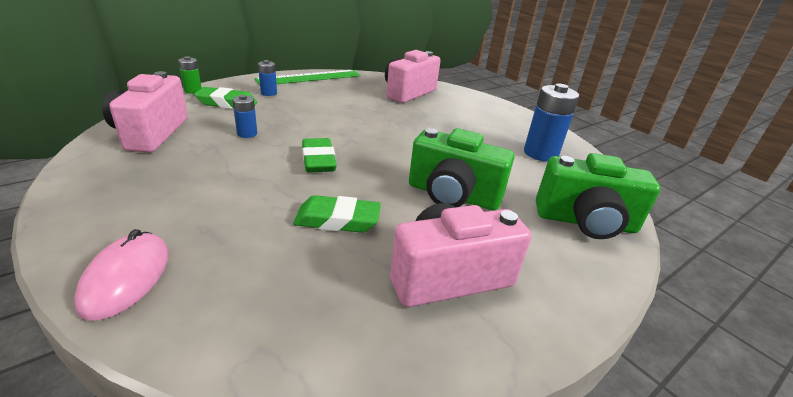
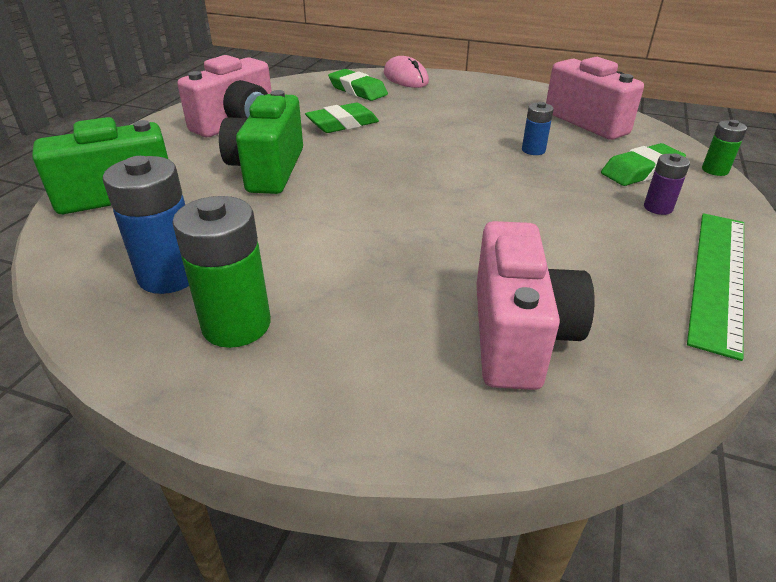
camera: 150 degrees right, 5 degrees up
(268, 93) = (658, 208): blue battery -> purple battery
(318, 160) = (426, 153): green eraser -> green eraser (357, 90)
(452, 195) = (268, 170): green camera -> green camera turned 75 degrees counterclockwise
(511, 127) = (236, 325): none -> green battery

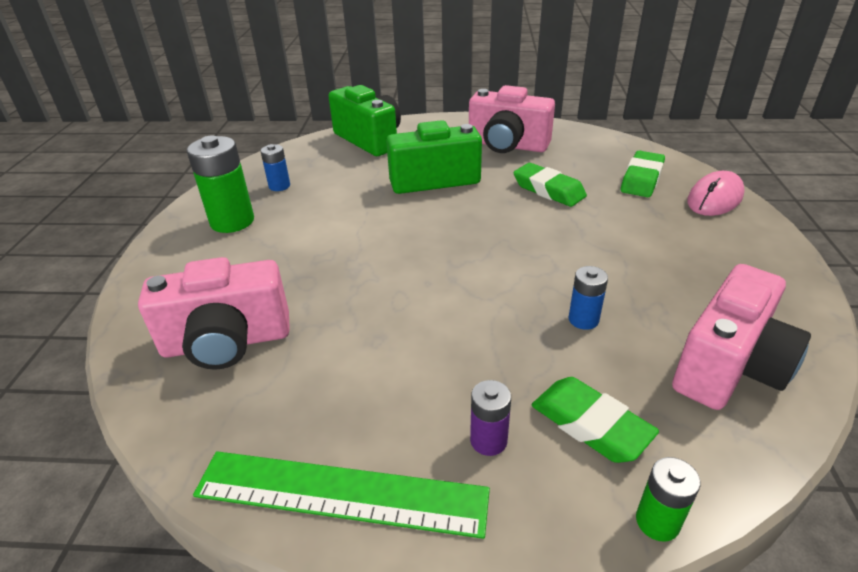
camera: 75 degrees right, 0 degrees up
(170, 275) = (279, 186): blue battery -> blue battery, size x0.54

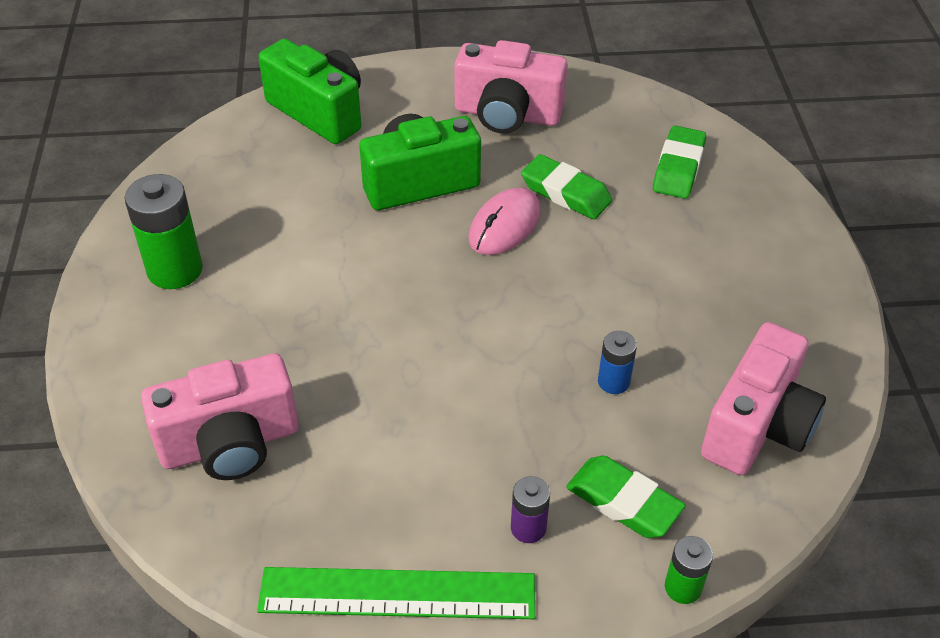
camera: 10 degrees left, 10 degrees up
(279, 186) = (218, 205): blue battery -> none
(715, 198) = (762, 196): pink mouse -> pink mouse (505, 225)

